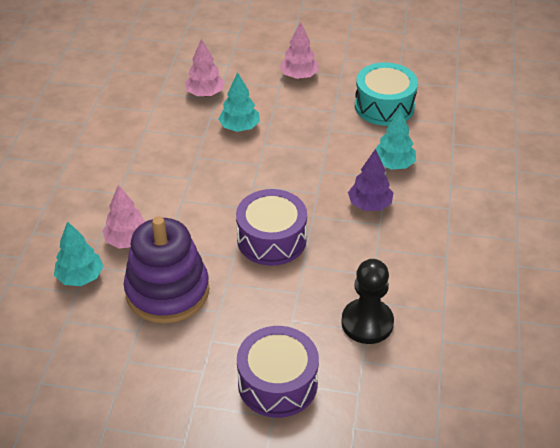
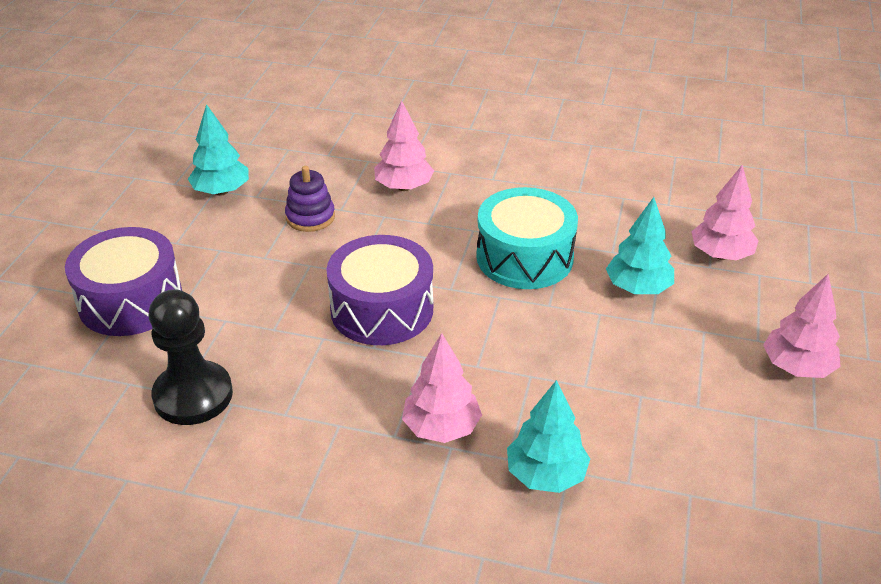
camera: 95 degrees right, 5 degrees down
(80, 277) = (351, 156): turquoise tree -> turquoise tree (221, 191)
(167, 291) = (310, 217): purple stacking toy -> purple stacking toy, size x0.47
(369, 205) = (441, 428): purple tree -> pink tree
(384, 106) = (724, 484): turquoise drum -> turquoise drum (524, 257)

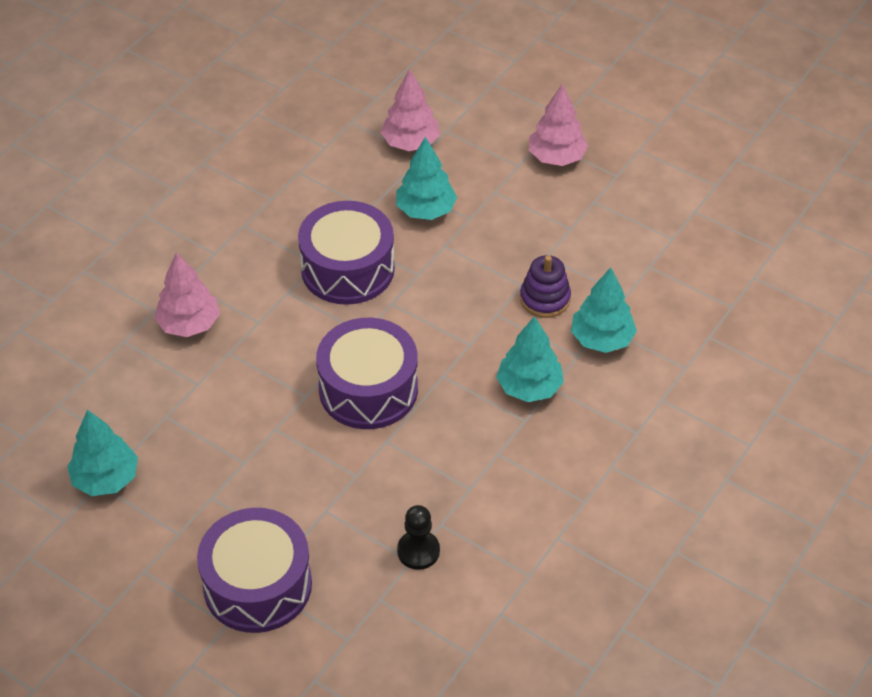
camera: 70 degrees left, 10 degrees up
(193, 395) = (418, 551): black pawn -> black pawn, size x0.58
(310, 217) = (197, 411): purple stacking toy -> purple stacking toy (545, 299)
(441, 428) = (529, 387): pink tree -> turquoise tree
(524, 257) = (347, 269): turquoise drum -> purple drum

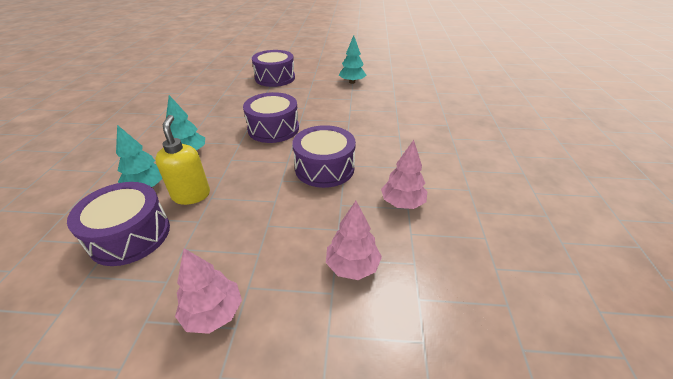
camera: 150 degrees right, 10 degrees down
(189, 324) = (377, 123): pink tree -> pink tree (402, 203)
(418, 551) = (220, 97): black pawn -> none
(425, 210) = (302, 218): turquoise tree -> none
(545, 299) = (191, 195): purple stacking toy -> yellow soap dispenser
(627, 268) = (130, 235): none -> purple drum

